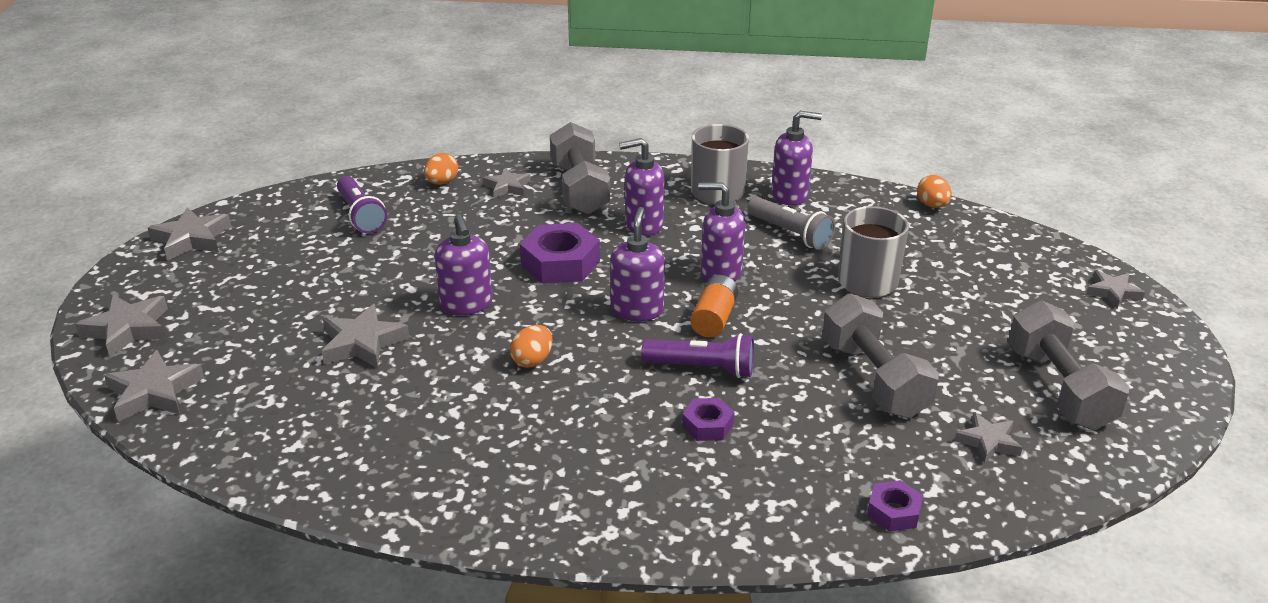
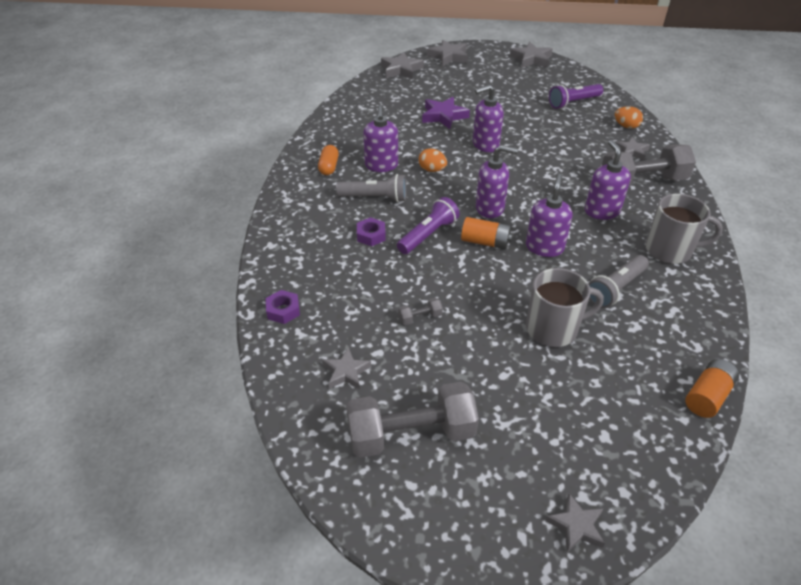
camera: 90 degrees right, 10 degrees up
(362, 343) = (444, 116): grey star -> purple star
(508, 482) = (329, 167): none -> orange capsule
(560, 263) = (539, 176): purple nut -> none
(608, 423) = (375, 198): none -> grey flashlight
(702, 368) = (428, 235): purple flashlight -> purple flashlight turned 150 degrees counterclockwise
(790, 195) = (682, 293): purple soap dispenser -> purple soap dispenser (381, 166)
(874, 379) = (420, 317): grey dumbbell -> grey dumbbell, size x0.40
(932, 205) = (707, 396): orange egg -> orange battery

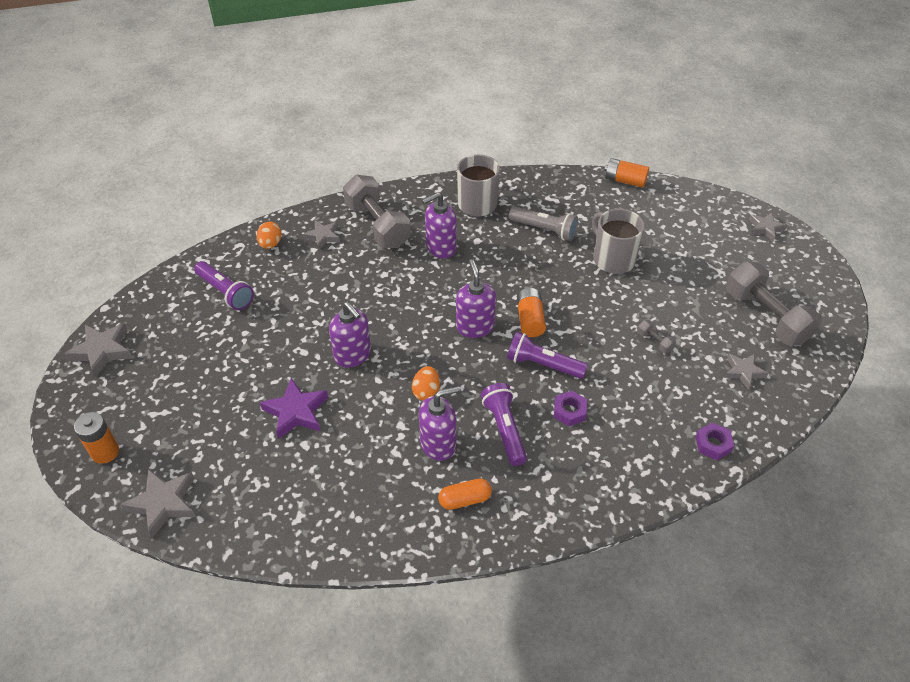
camera: 110 degrees left, 5 degrees up
(375, 198) = (504, 429): grey flashlight -> purple flashlight
(449, 56) = (105, 452): grey star -> orange battery
(544, 247) = (515, 278): purple soap dispenser -> none

